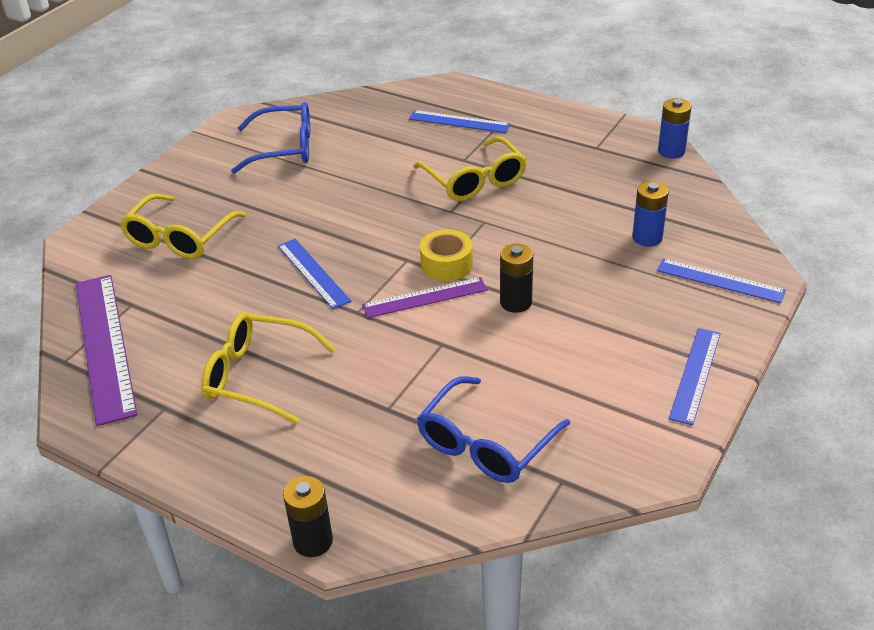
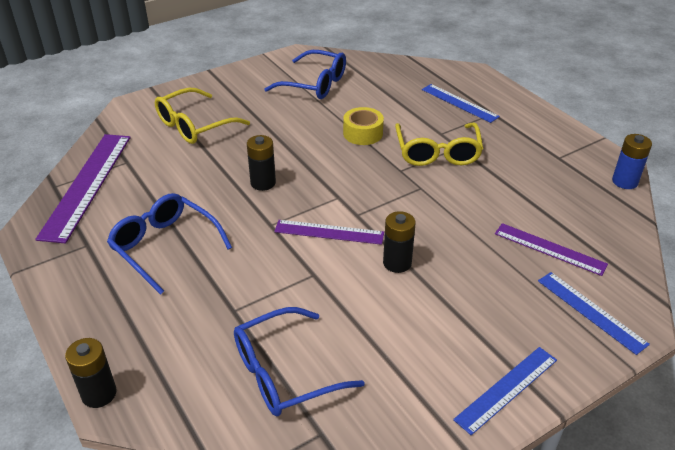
camera: 25 degrees right, 0 degrees up
(258, 376) = (165, 246): yellow glasses -> blue glasses
(313, 273) = (263, 183): blue ruler -> black battery
(446, 264) = (365, 212): yellow tape -> yellow tape (363, 133)
(647, 238) = (549, 249): blue battery -> purple ruler

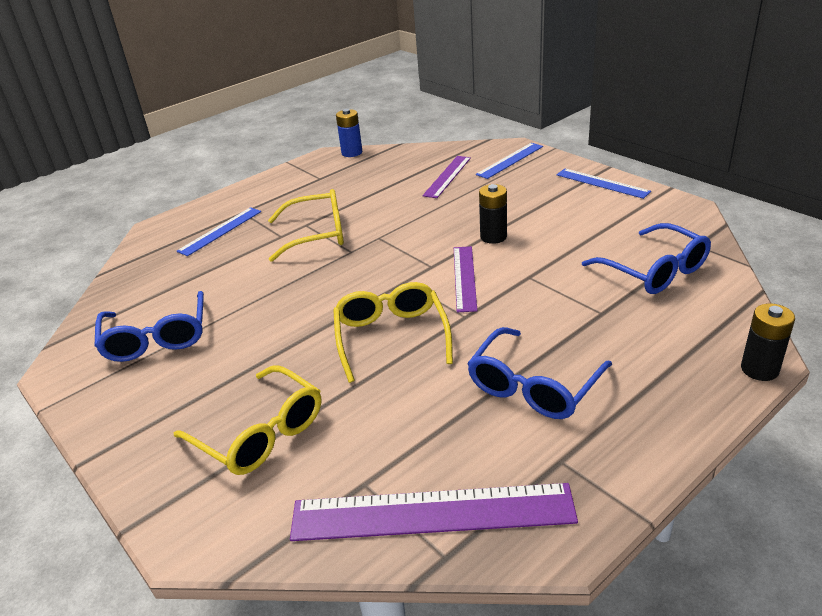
camera: 95 degrees left, 5 degrees down
(263, 183) = (391, 337): black battery -> yellow glasses
(314, 84) = (156, 338): blue glasses -> blue glasses turned 150 degrees clockwise
(363, 133) = (281, 283): yellow tape -> none

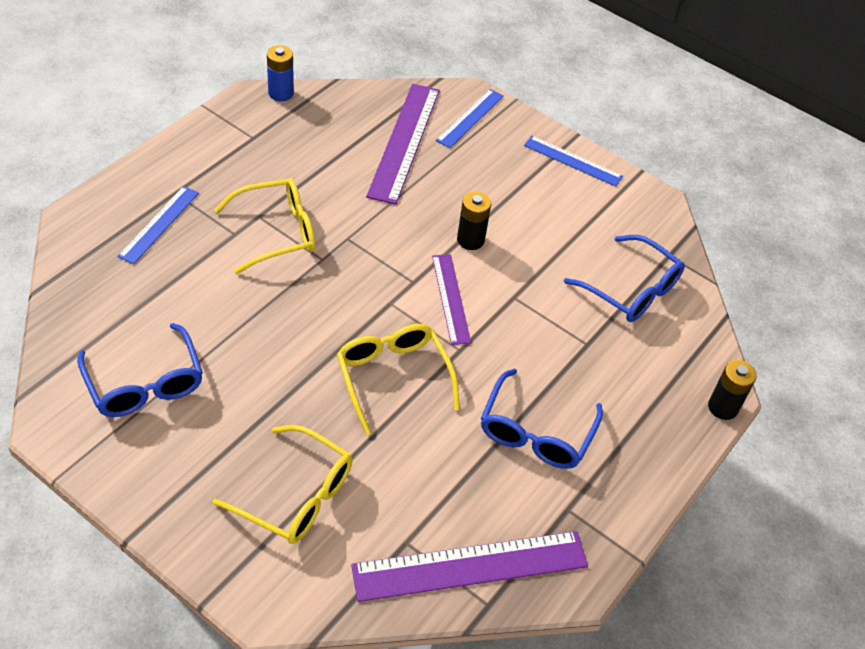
camera: 20 degrees left, 15 degrees up
(447, 176) = (404, 142): purple ruler -> purple ruler, size x1.70

